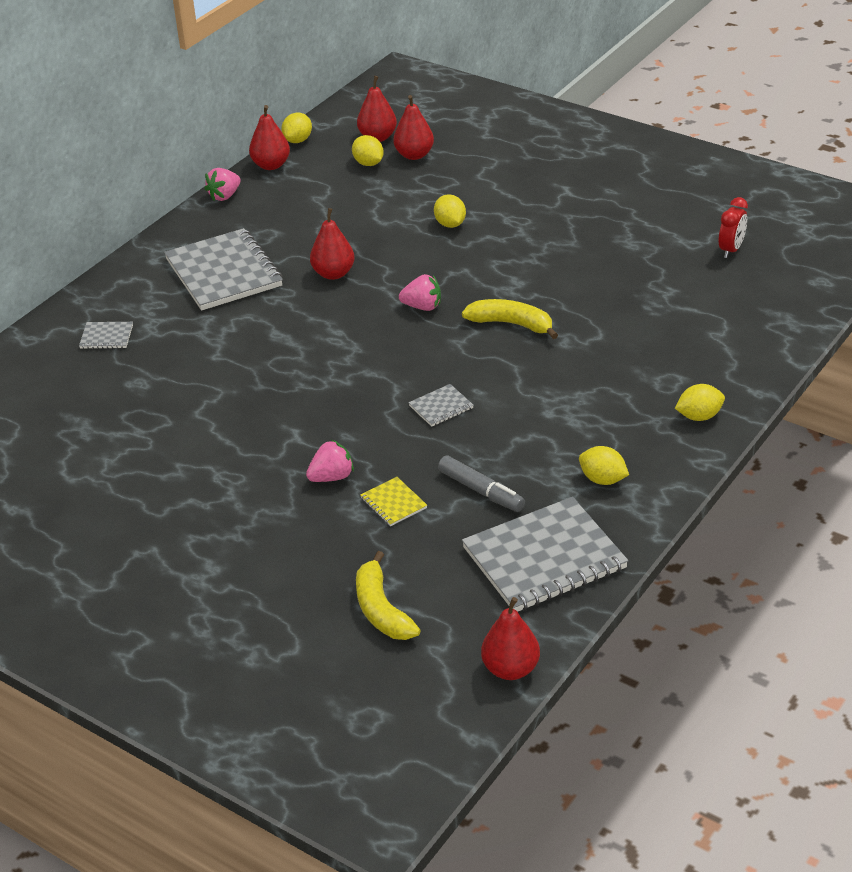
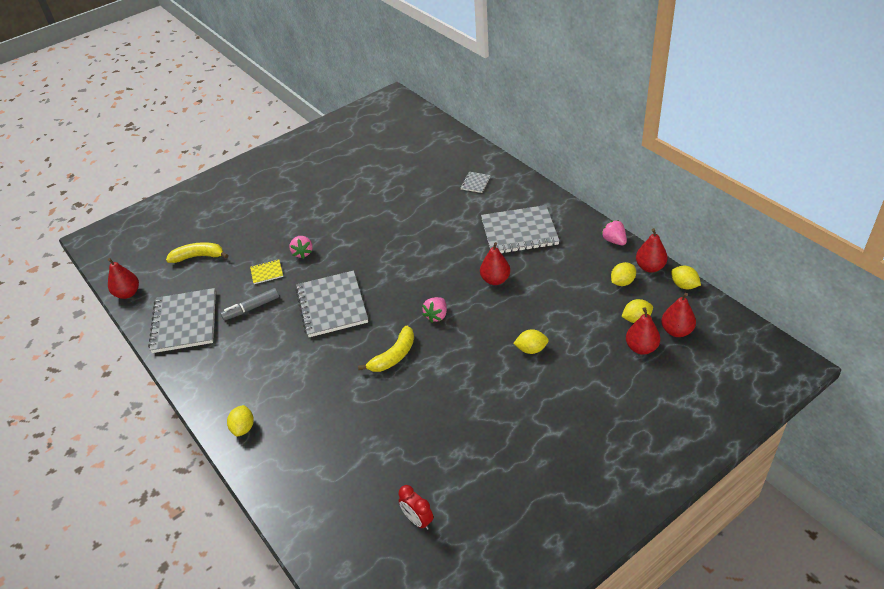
camera: 110 degrees right, 5 degrees up
(441, 407) = (332, 305): grey notebook -> grey notebook, size x2.30
(602, 480) = (223, 362): yellow lemon -> yellow lemon (622, 282)

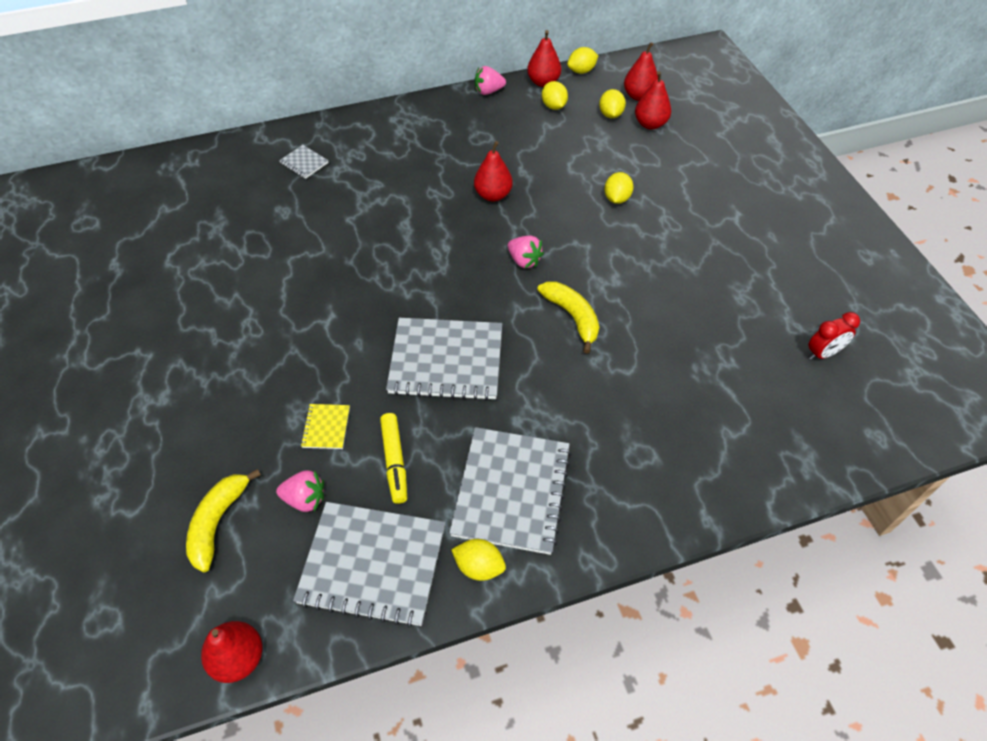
camera: 75 degrees left, 10 degrees up
(243, 428) = (632, 509): yellow lemon -> yellow lemon (479, 566)
(251, 308) = (394, 461): grey marker -> yellow marker
(302, 253) = (312, 373): pink strawberry -> pink strawberry (305, 499)
(519, 232) = (424, 153): grey notebook -> grey notebook (511, 491)

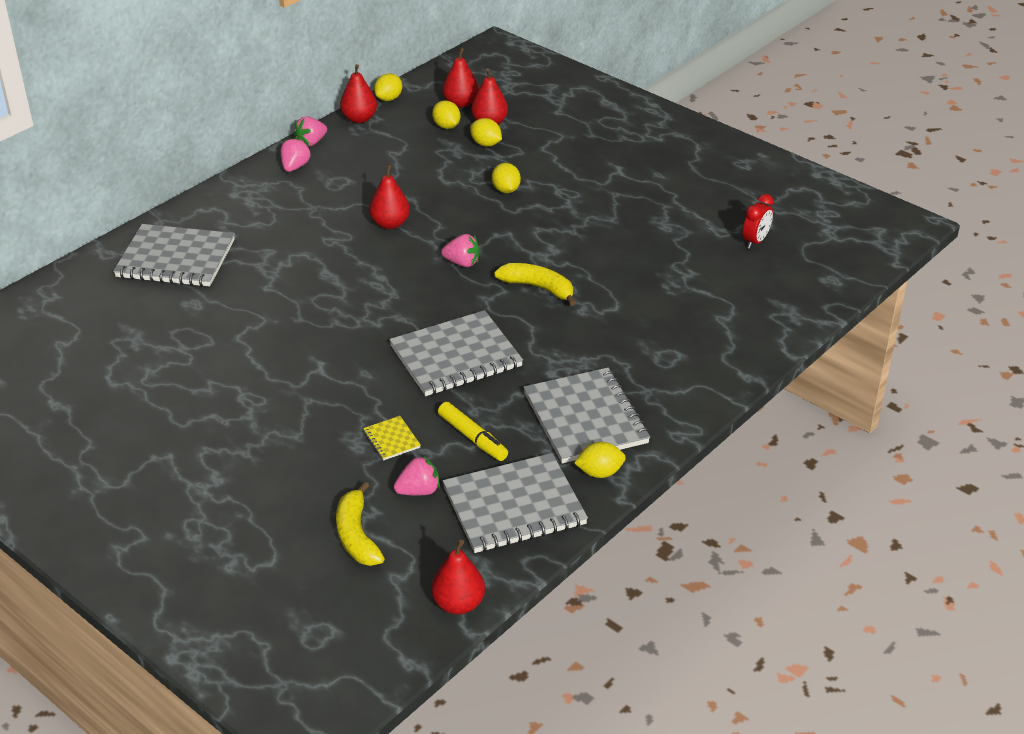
camera: 30 degrees left, 15 degrees down
(304, 163) = (176, 259): grey notebook -> grey notebook, size x2.30
(459, 110) = (295, 167): none -> pink strawberry
(553, 106) = (386, 136): yellow lemon -> yellow lemon (486, 144)

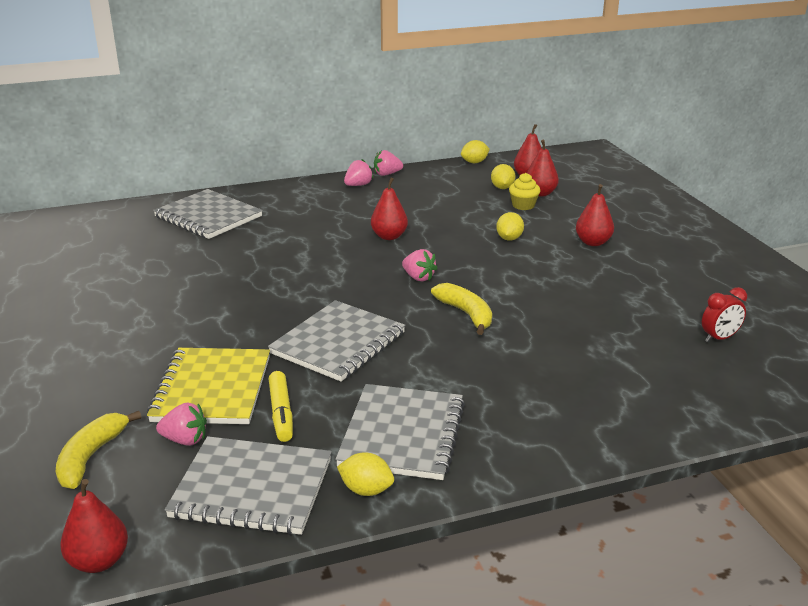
camera: 30 degrees right, 10 degrees down
(359, 119) = (438, 169): red pear -> red pear (593, 242)
(391, 439) = (212, 389): yellow notebook -> yellow notebook, size x2.30
(456, 356) = (338, 343): grey notebook -> grey notebook turned 60 degrees counterclockwise
(486, 144) = (523, 205): yellow lemon -> yellow cupcake

